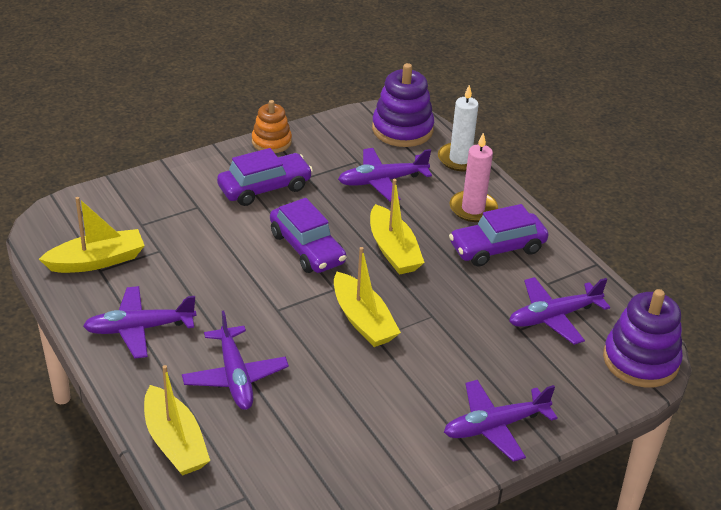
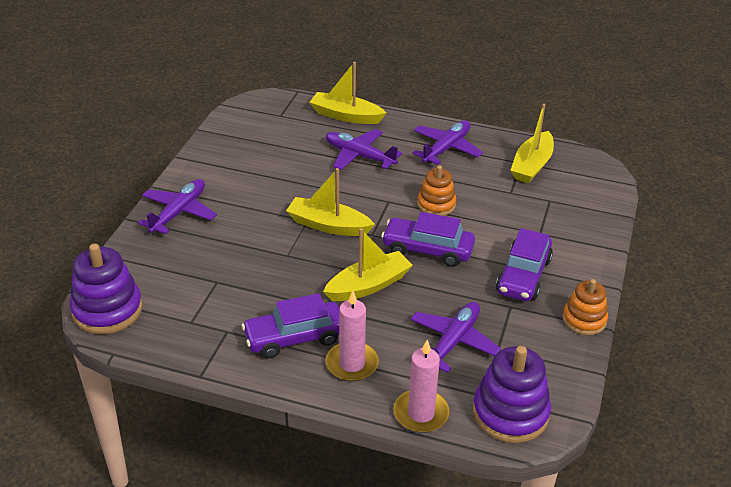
camera: 140 degrees right, 0 degrees up
(240, 280) = (436, 204): none -> orange stacking toy
(393, 250) = (368, 285): yellow boat -> yellow boat turned 120 degrees clockwise
(460, 159) = (421, 413): white candle -> pink candle
(497, 248) = (294, 338): purple car -> purple car turned 135 degrees counterclockwise
(553, 317) = (199, 305): purple plane -> none

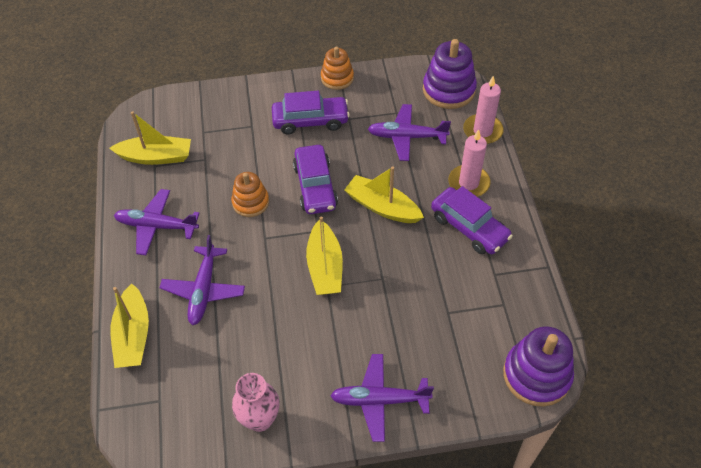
camera: 115 degrees left, 15 degrees up
(222, 152) = (260, 419): none -> pink vase

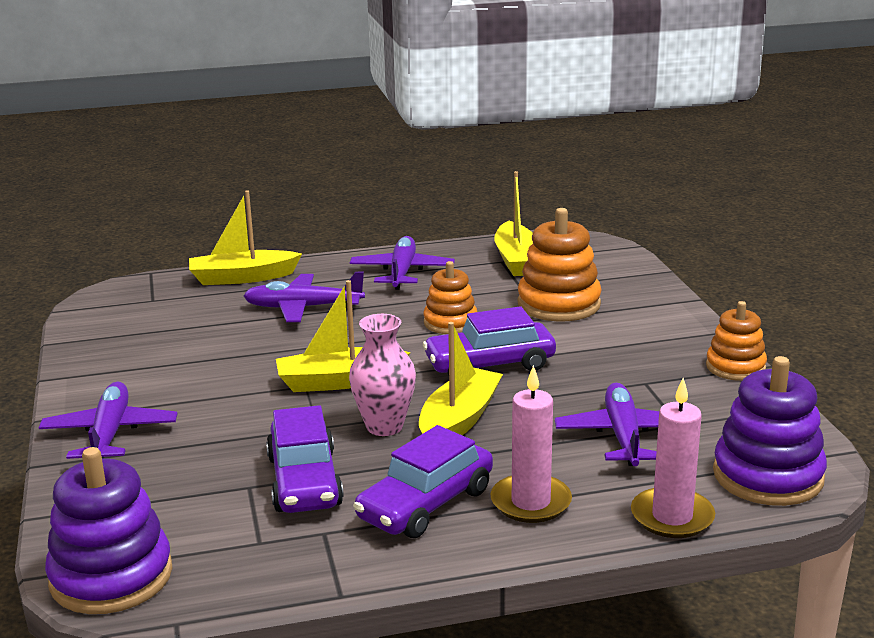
camera: 85 degrees right, 30 degrees down
(236, 143) = (559, 304): none -> orange stacking toy
(260, 419) = (109, 356): pink vase -> pink vase (384, 426)
(310, 121) = (625, 352): purple car -> purple car (304, 481)

